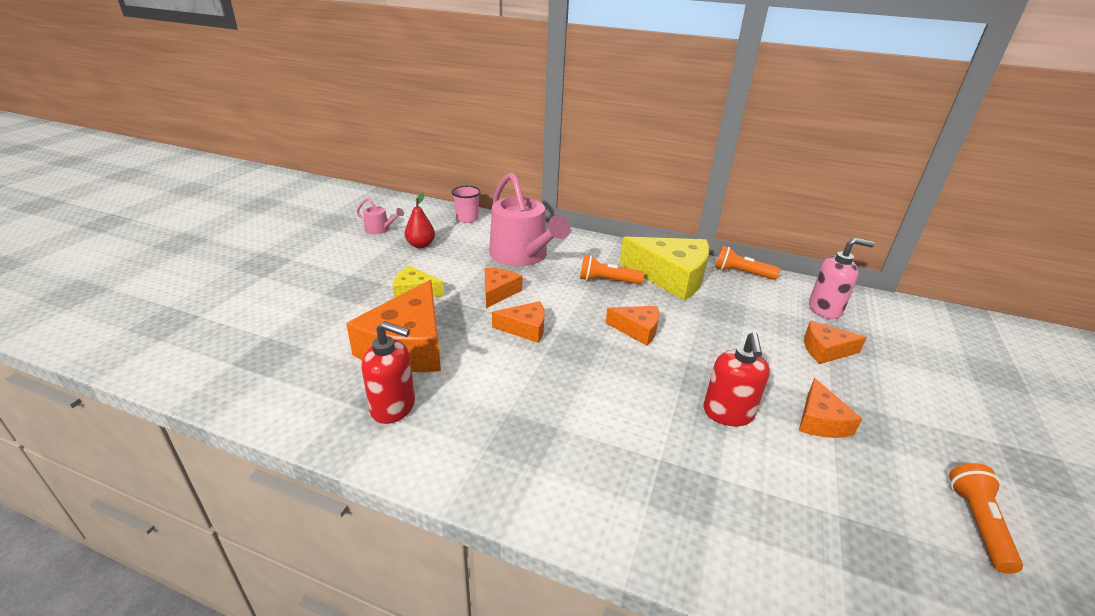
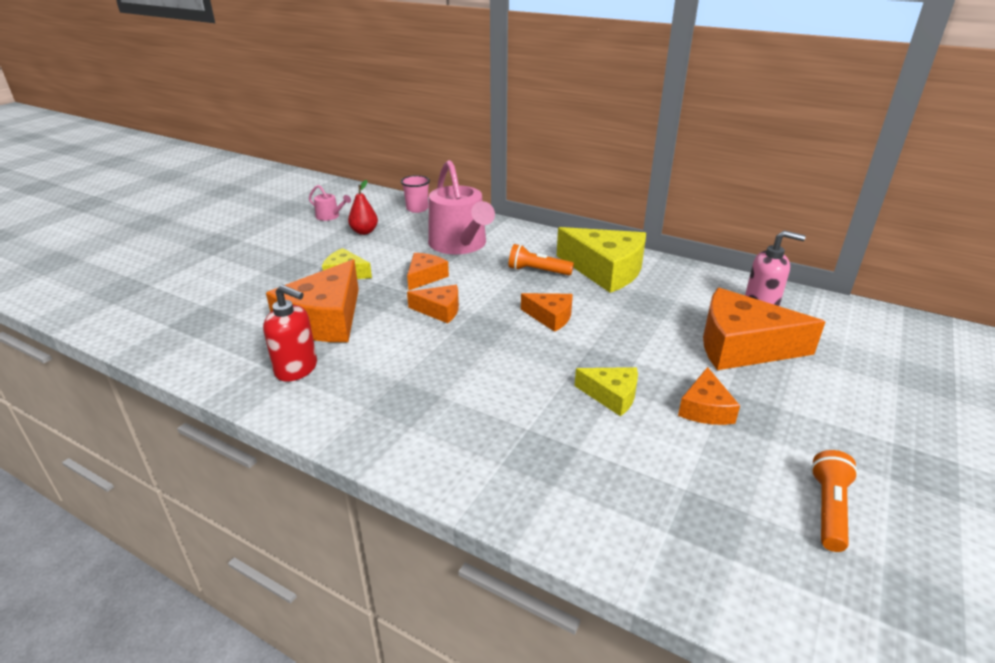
camera: 10 degrees right, 0 degrees up
(728, 413) = (611, 396): red soap dispenser -> yellow cheese
(742, 273) = (684, 269): orange flashlight -> none
(825, 350) = (742, 346): orange cheese -> orange cheese, size x1.92

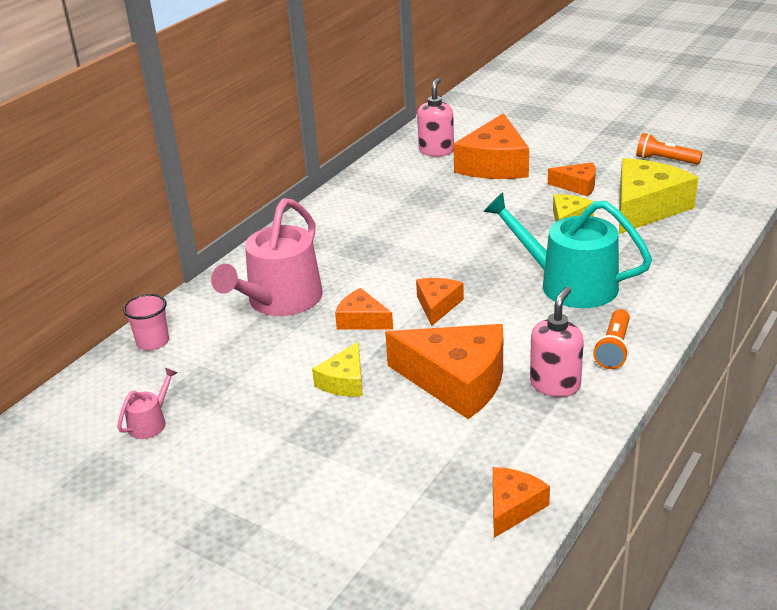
camera: 85 degrees left, 0 degrees up
(297, 369) = (555, 385): red soap dispenser -> pink soap dispenser
(364, 232) = (219, 381): red pear -> none
(460, 244) = (280, 300): pink watering can -> pink watering can turned 135 degrees clockwise
(465, 387) = (569, 284): none -> turquoise watering can
(537, 271) = (357, 250): orange flashlight -> orange flashlight (613, 348)
(550, 317) = (451, 243): orange cheese -> orange cheese (513, 507)
(605, 270) = (360, 213): yellow cheese -> yellow cheese (646, 208)

